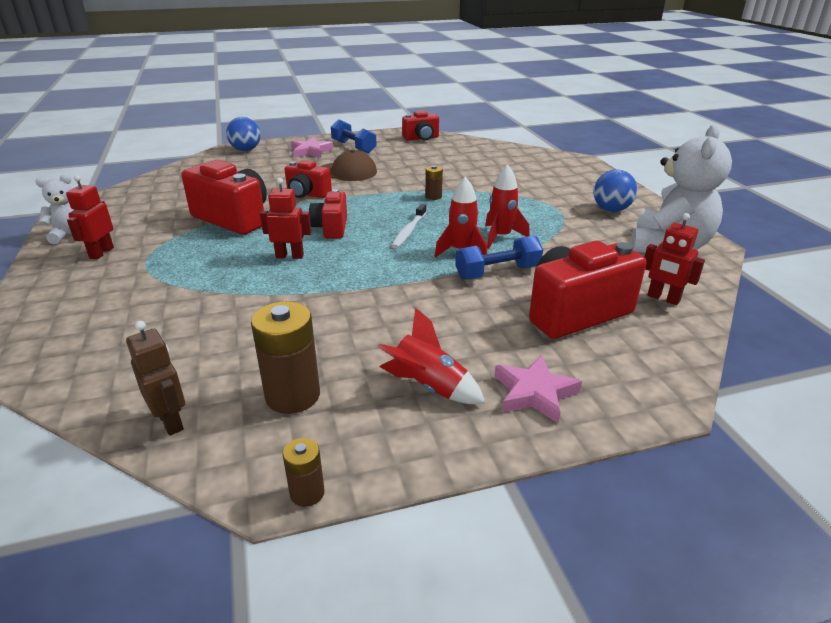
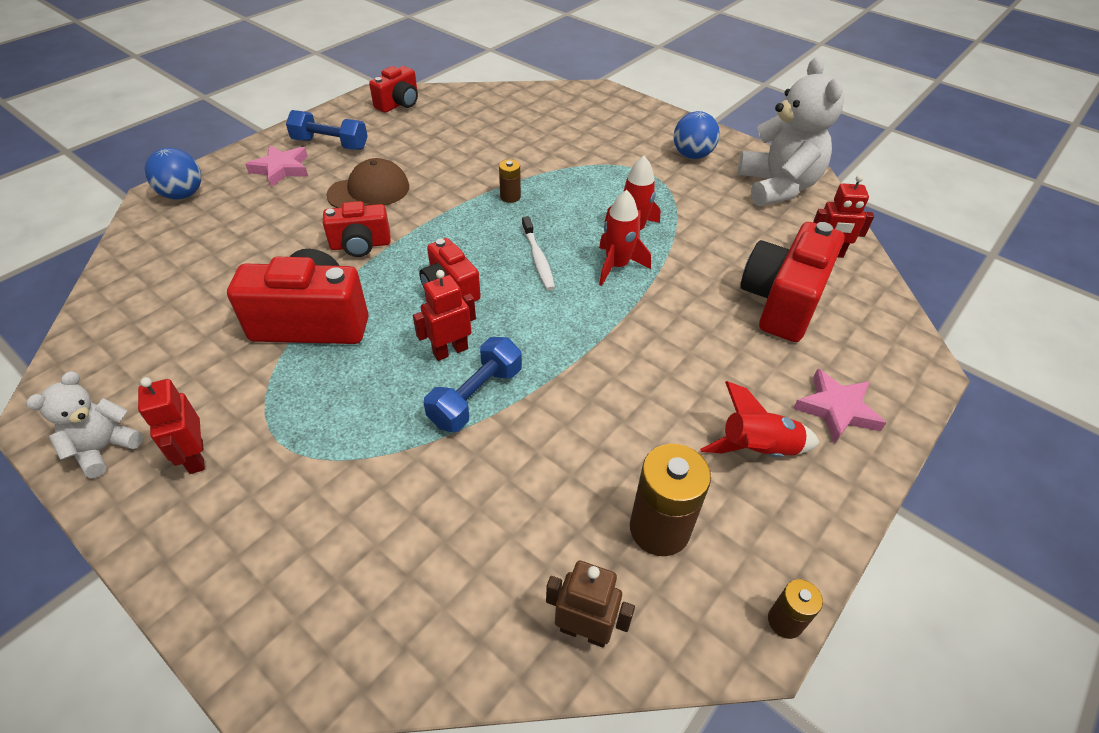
camera: 35 degrees left, 15 degrees up
(497, 272) = (676, 281): blue dumbbell -> blue dumbbell (476, 397)

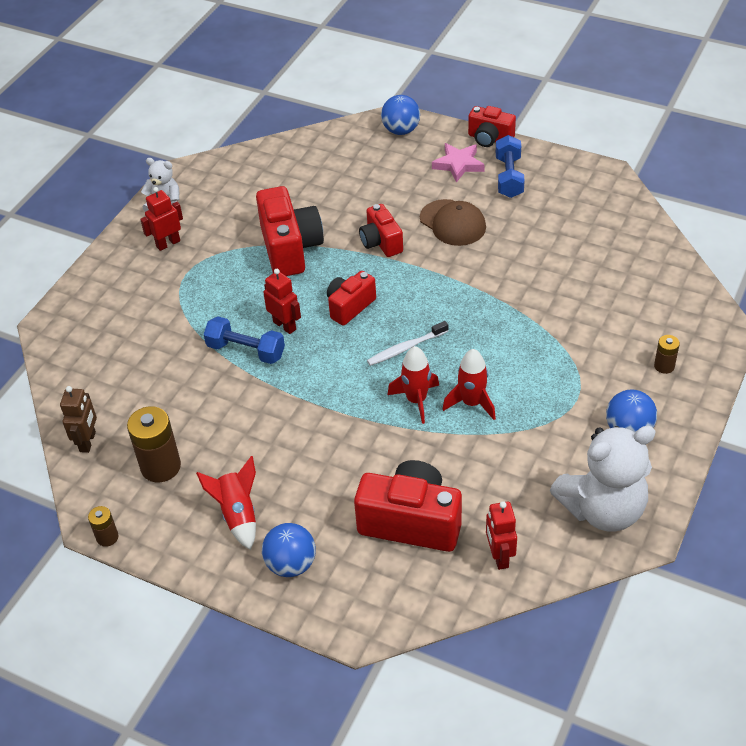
camera: 80 degrees right, 0 degrees up
(399, 104) = (601, 194): red camera -> red camera (490, 139)
(510, 197) = (485, 310): brown battery -> brown battery (664, 366)
(836, 409) = (291, 564): pink star -> blue ball

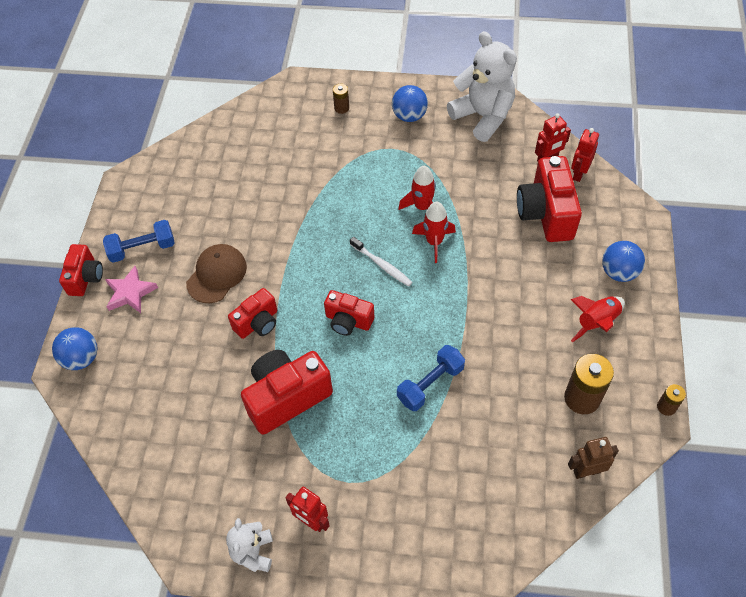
camera: 110 degrees left, 10 degrees up
(246, 350) = (430, 384): blue dumbbell -> blue dumbbell turned 45 degrees clockwise
(285, 325) = (389, 364): red robot -> red robot (579, 173)

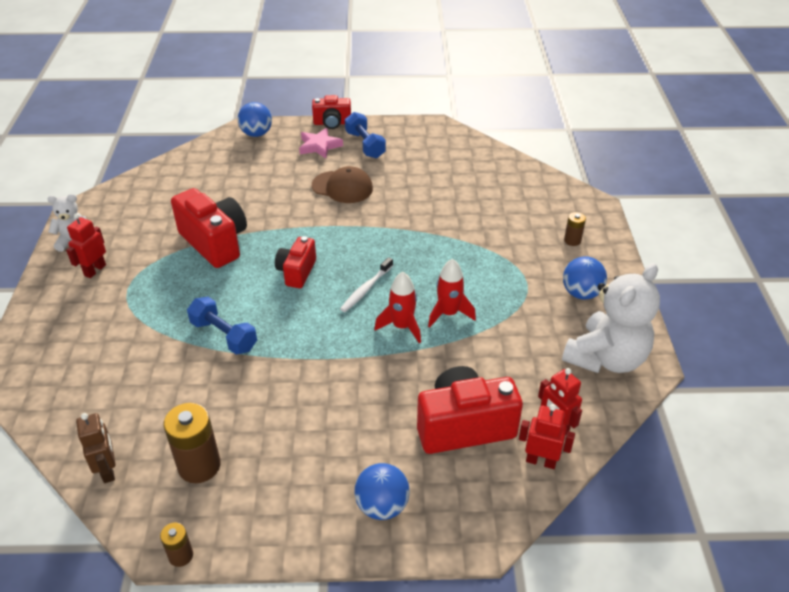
camera: 80 degrees right, 15 degrees down
(258, 323) = (292, 217): red camera -> none
(596, 322) = (303, 480): red rocket -> none

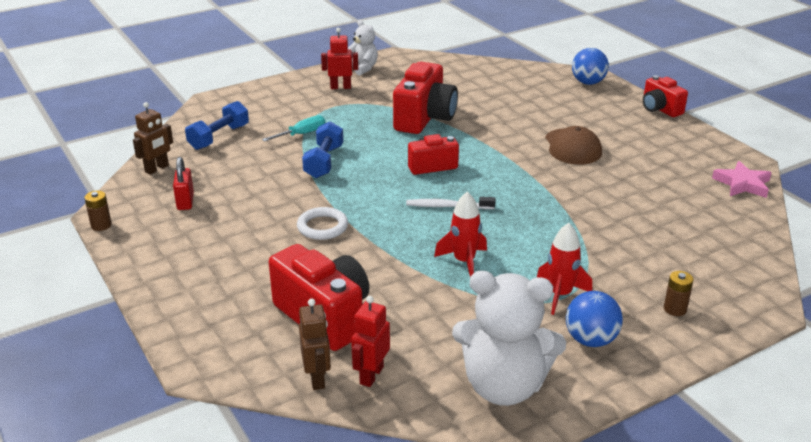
camera: 60 degrees right, 10 degrees down
(156, 332) = (301, 134): none -> turquoise screwdriver
(199, 465) = (185, 202): brown battery -> red padlock
(319, 146) = (615, 115): pink star -> pink star (742, 184)
(332, 378) = (322, 227): none -> white ring
(365, 145) = (652, 136): blue dumbbell -> blue dumbbell (219, 137)
(382, 506) = (201, 300): blue ball -> none
(402, 326) = (419, 241): red rocket -> red rocket (560, 295)
(541, 461) = (317, 378): red robot -> brown robot

